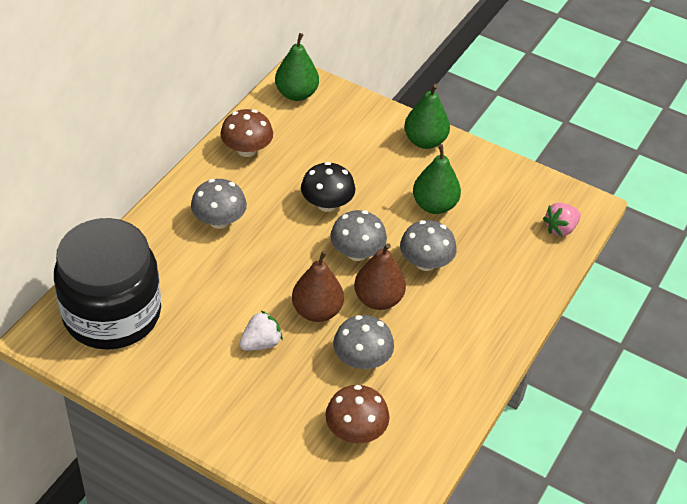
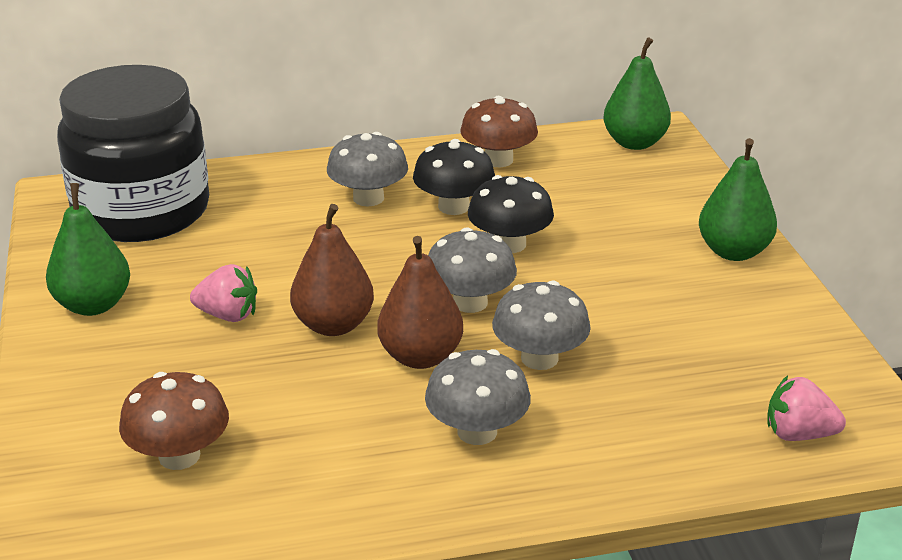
camera: 50 degrees right, 15 degrees down
(261, 343) = (228, 315): white strawberry -> pink strawberry
(269, 197) = (454, 207): none -> black mushroom
(362, 359) = (304, 397): grey mushroom -> grey mushroom (477, 431)
(434, 205) = (644, 314): green pear -> green pear (93, 305)

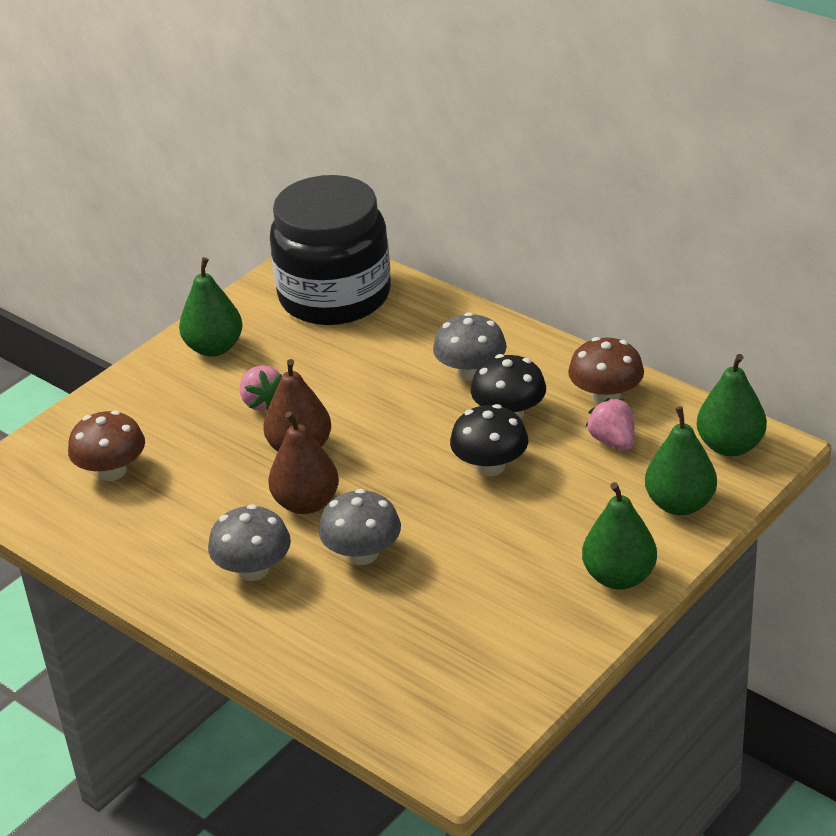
camera: 55 degrees right, 5 degrees up
(470, 302) = (393, 489): grey mushroom -> none
(676, 190) = (680, 504): none -> green pear
(798, 434) = (404, 714): pink strawberry -> pink strawberry (613, 441)

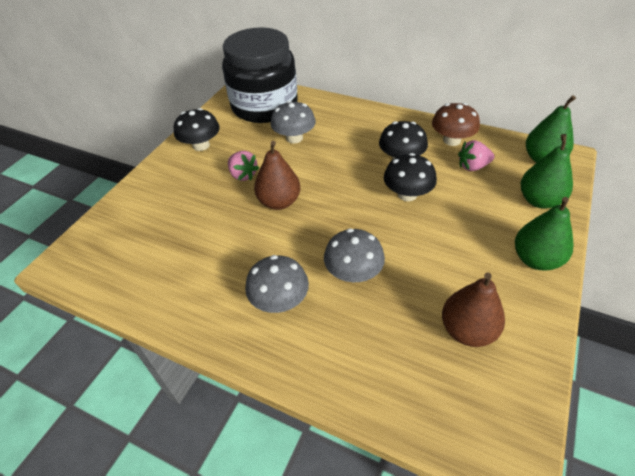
camera: 15 degrees left, 10 degrees up
(112, 471) = (153, 239): brown mushroom -> none
(214, 348) = (201, 145): green pear -> black mushroom
(306, 503) = (298, 240): brown pear -> brown pear (467, 330)
(471, 372) = (365, 137): grey mushroom -> grey mushroom (294, 138)
(613, 441) = (472, 166): pink strawberry -> pink strawberry turned 60 degrees counterclockwise

